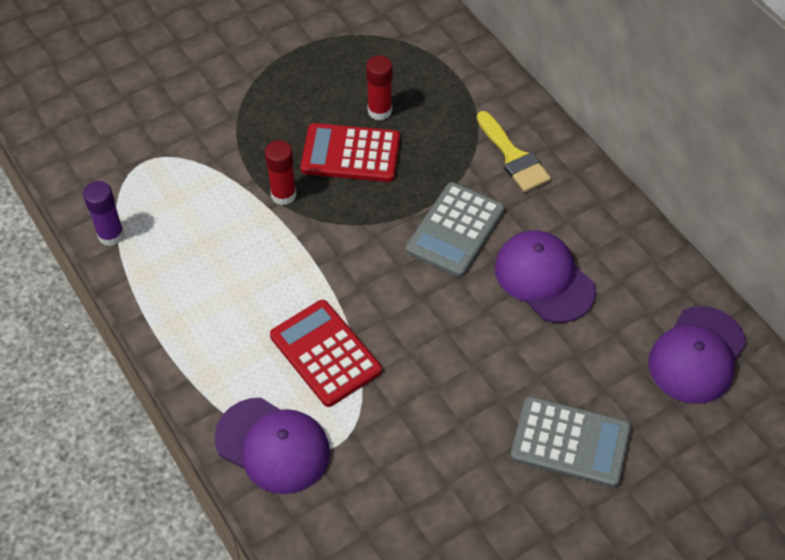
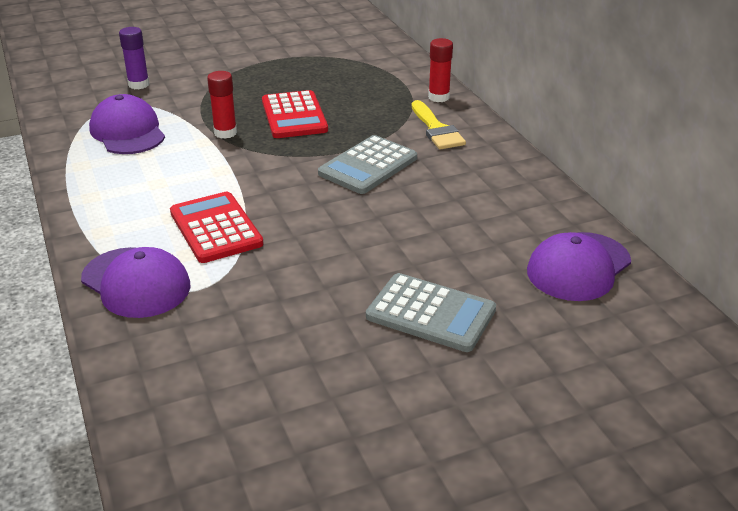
camera: 10 degrees right, 20 degrees down
(111, 235) = (67, 141): purple glue stick -> purple glue stick (138, 84)
(350, 154) = (294, 116): red calculator -> red calculator turned 120 degrees counterclockwise
(379, 111) = (329, 95): red glue stick -> red glue stick (438, 97)
(544, 278) = (440, 202): purple cap -> purple cap (127, 132)

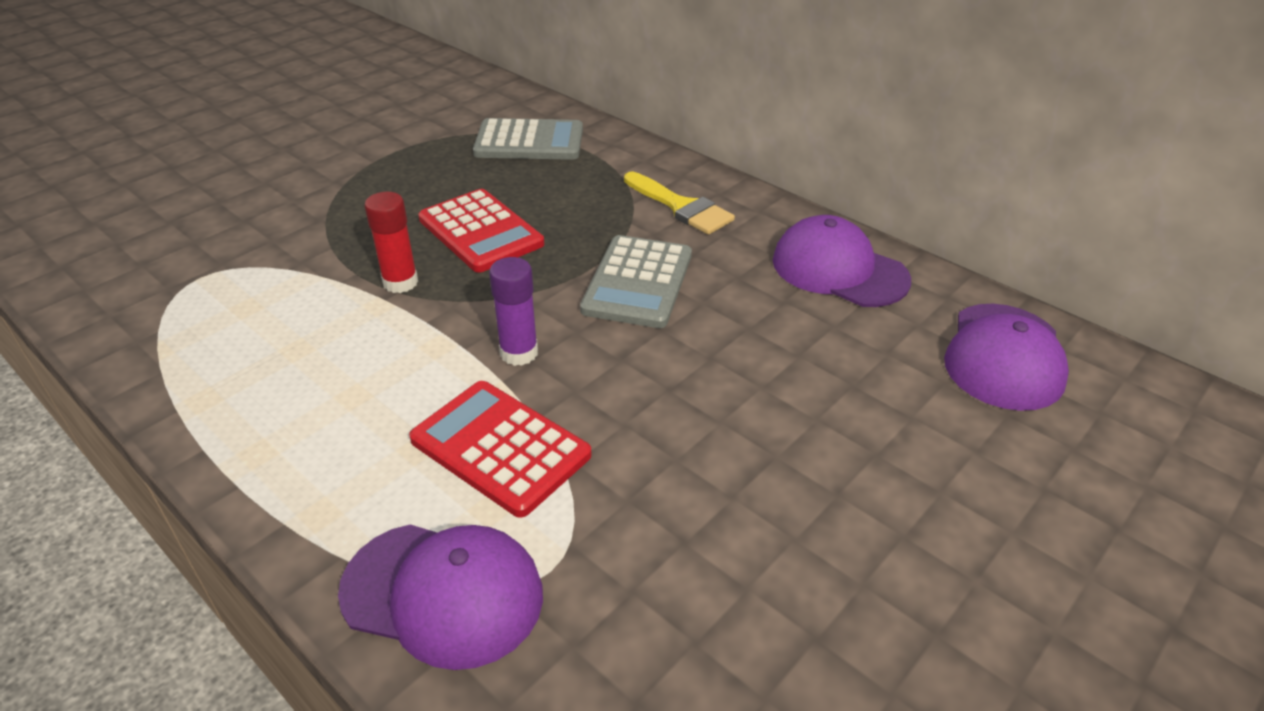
camera: 25 degrees left, 5 degrees up
(127, 132) = (244, 319): purple cap -> purple cap (839, 270)
(138, 84) = (210, 236): purple glue stick -> purple glue stick (519, 353)
(431, 313) = (900, 490): grey calculator -> grey calculator (529, 141)
(438, 97) = (647, 161): red glue stick -> none

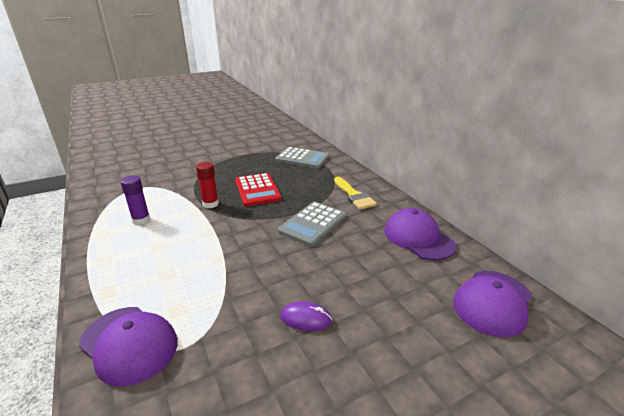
camera: 20 degrees right, 10 degrees down
(500, 447) = (201, 283): red calculator -> none
(519, 353) = (238, 243): purple glue stick -> purple glue stick (141, 220)
(732, 461) = (306, 318): none -> purple mouse

